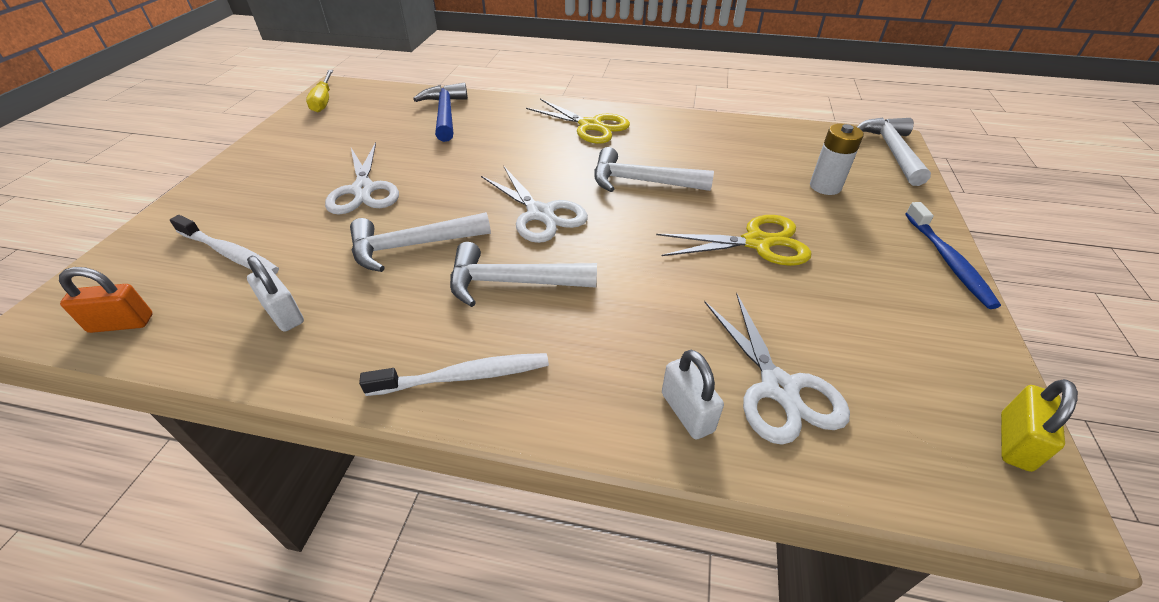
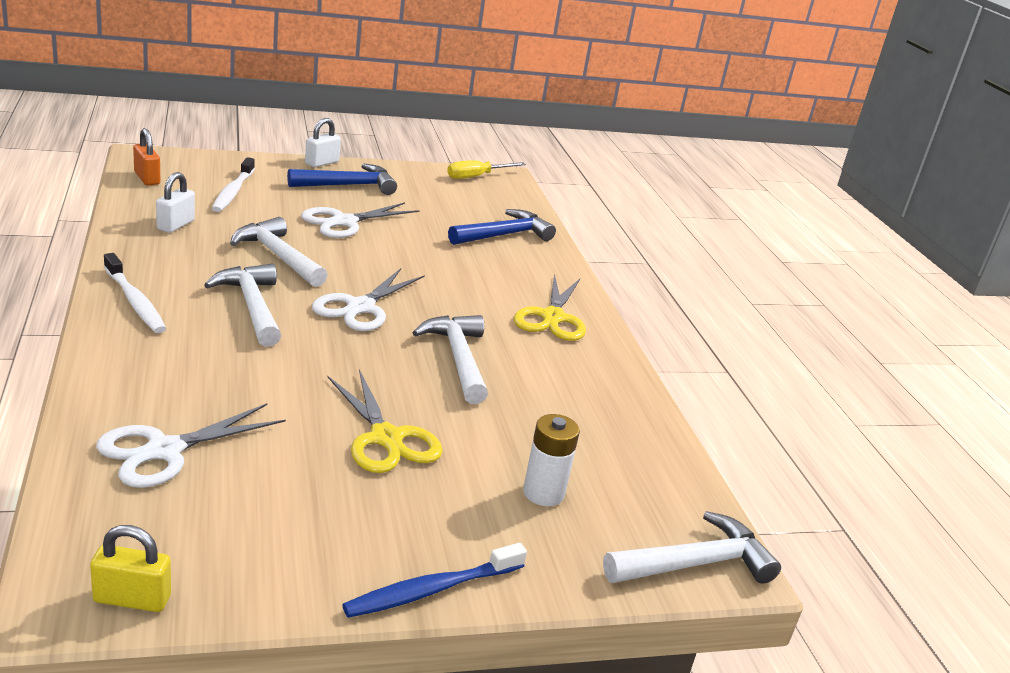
camera: 60 degrees right, 15 degrees down
(282, 171) = (348, 185): none -> blue hammer
(687, 412) = (123, 402): white padlock -> white padlock (322, 163)

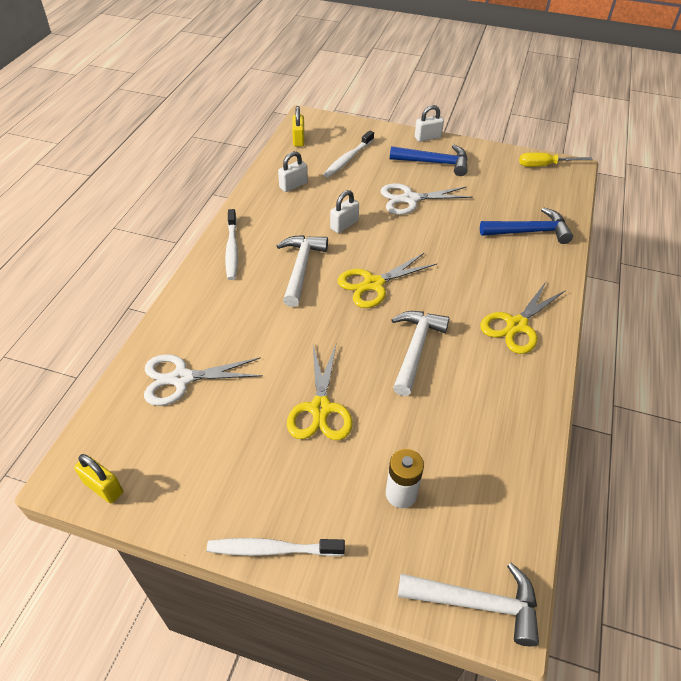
camera: 35 degrees right, 20 degrees up
(147, 178) = (298, 139): orange padlock -> yellow padlock
(278, 256) = (344, 225): white hammer -> white padlock
(360, 307) = (373, 284): white scissors -> yellow scissors
(432, 590) = (272, 549): blue toothbrush -> white toothbrush

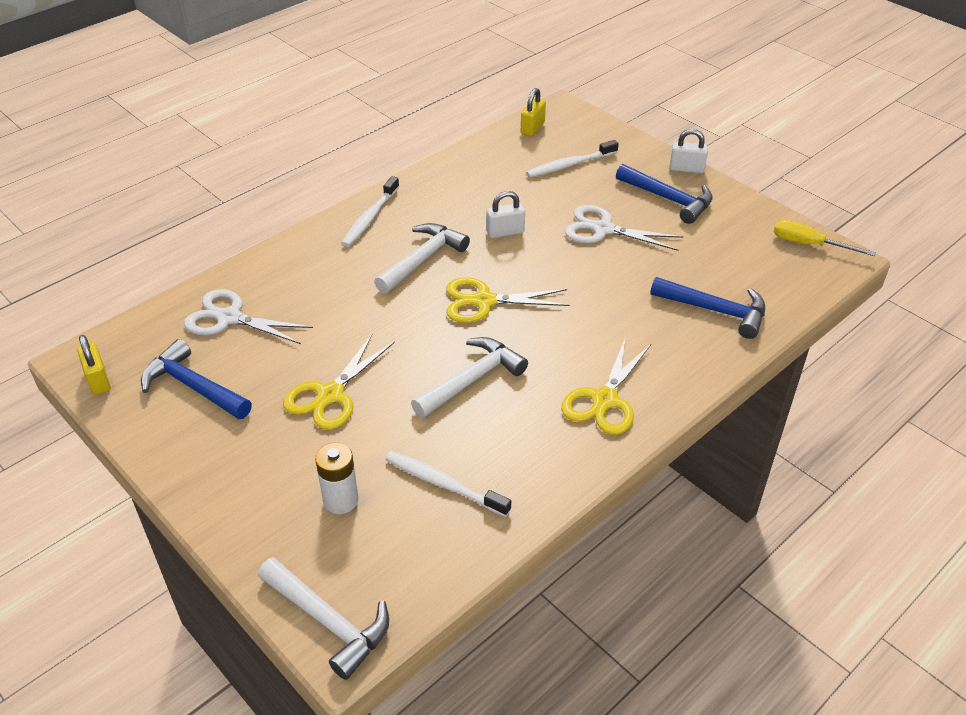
camera: 30 degrees right, 5 degrees down
(198, 453) = (193, 386): none -> blue hammer
(272, 549) = (190, 491): white toothbrush -> white toothbrush (444, 484)
(293, 185) = (485, 174): white padlock -> none
(516, 325) = (604, 400): yellow scissors -> yellow scissors turned 45 degrees counterclockwise

